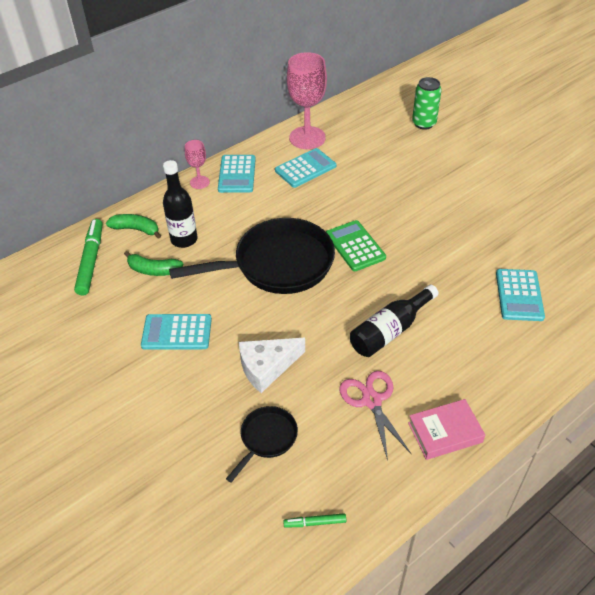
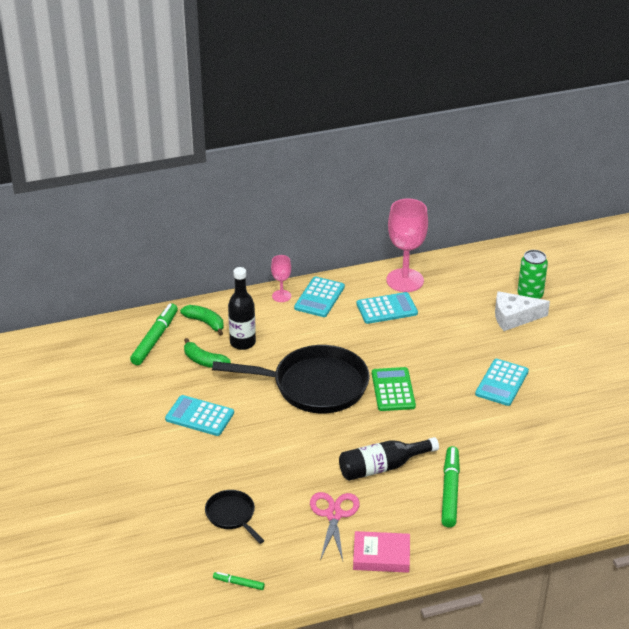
camera: 20 degrees right, 10 degrees down
(266, 439) = (232, 515): black pan -> black pan turned 90 degrees counterclockwise
(267, 367) = (260, 464): white cheese -> white cheese (514, 317)
(469, 335) = (450, 491): none -> green marker
(519, 295) = (519, 472): turquoise calculator -> turquoise calculator (502, 383)

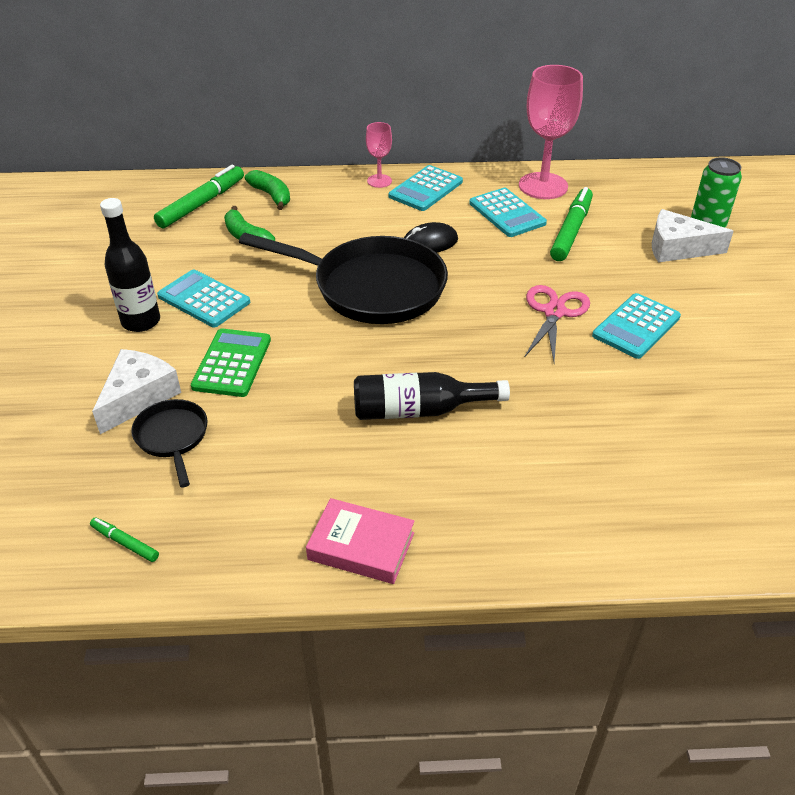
camera: 15 degrees right, 5 degrees up
(194, 494) = (138, 397): none -> white cheese
(242, 342) = (305, 224): black bottle -> black bottle (141, 321)
(334, 515) = (318, 466): pink scissors -> pink scissors (554, 312)
(340, 343) = (430, 242): none -> black mouse
(387, 309) = (507, 213): turquoise calculator -> turquoise calculator turned 60 degrees clockwise
(393, 390) = (476, 310): green calculator -> green calculator (232, 363)
(450, 491) = (508, 465): green marker -> green marker (571, 231)

